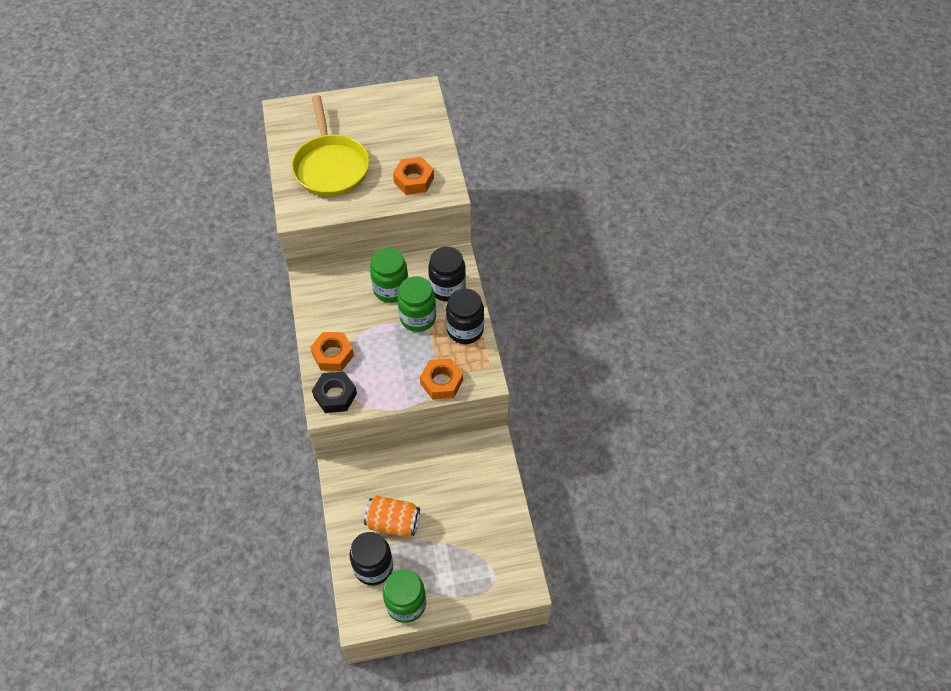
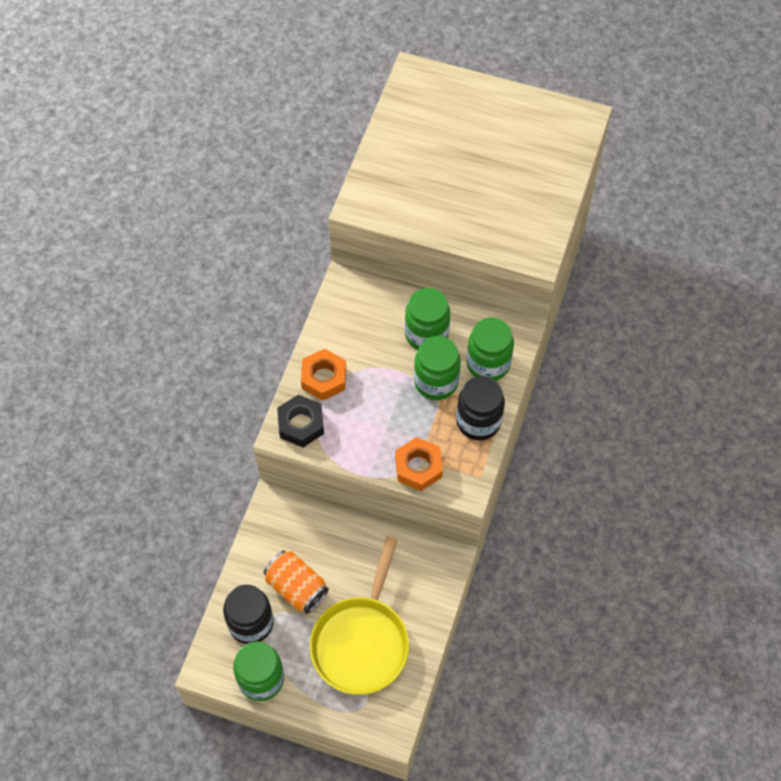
camera: 30 degrees right, 5 degrees up
(331, 166) = (428, 166): yellow pan -> yellow pan (362, 641)
(414, 180) = (508, 225): orange nut -> none
(447, 288) = (488, 364): black jar -> green jar

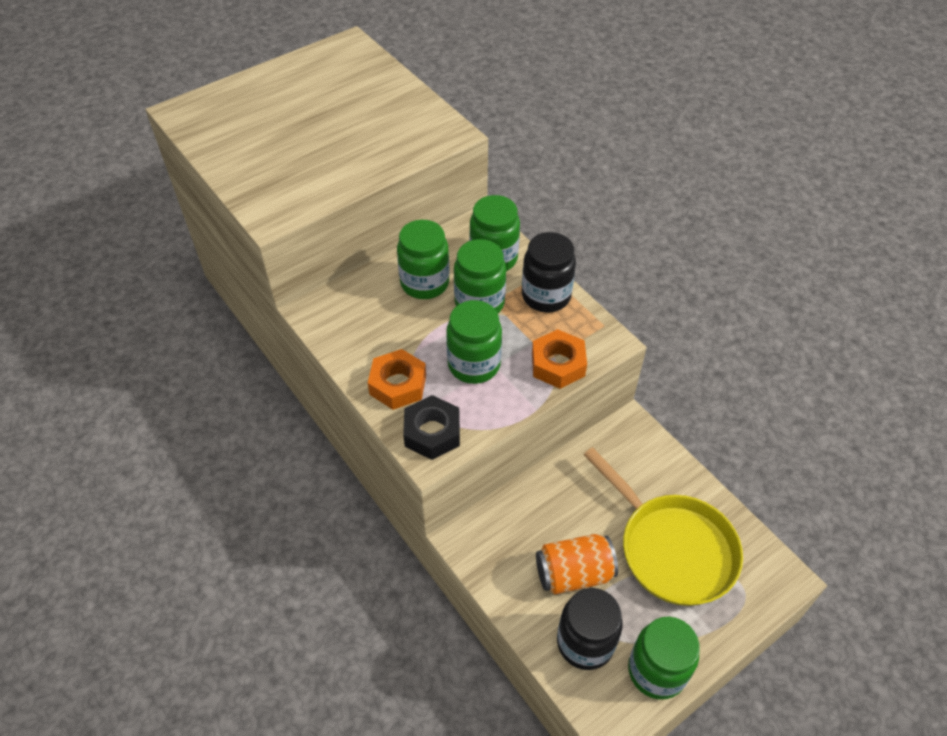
camera: 55 degrees left, 10 degrees down
(377, 413) = (474, 364): none -> green jar

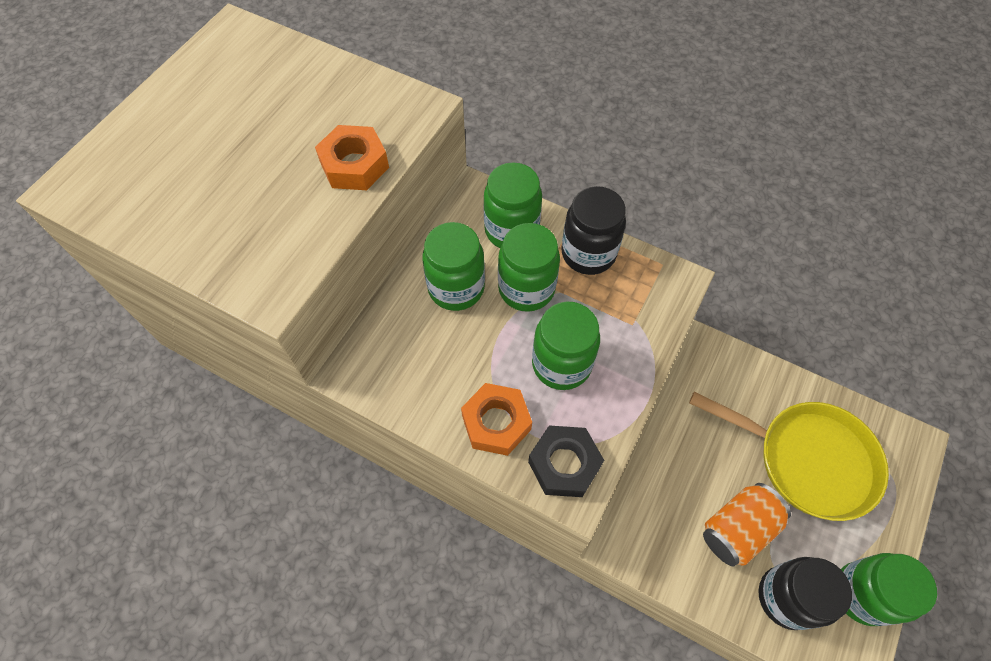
camera: 25 degrees left, 10 degrees up
(558, 364) = (644, 328): orange nut -> orange nut (354, 165)

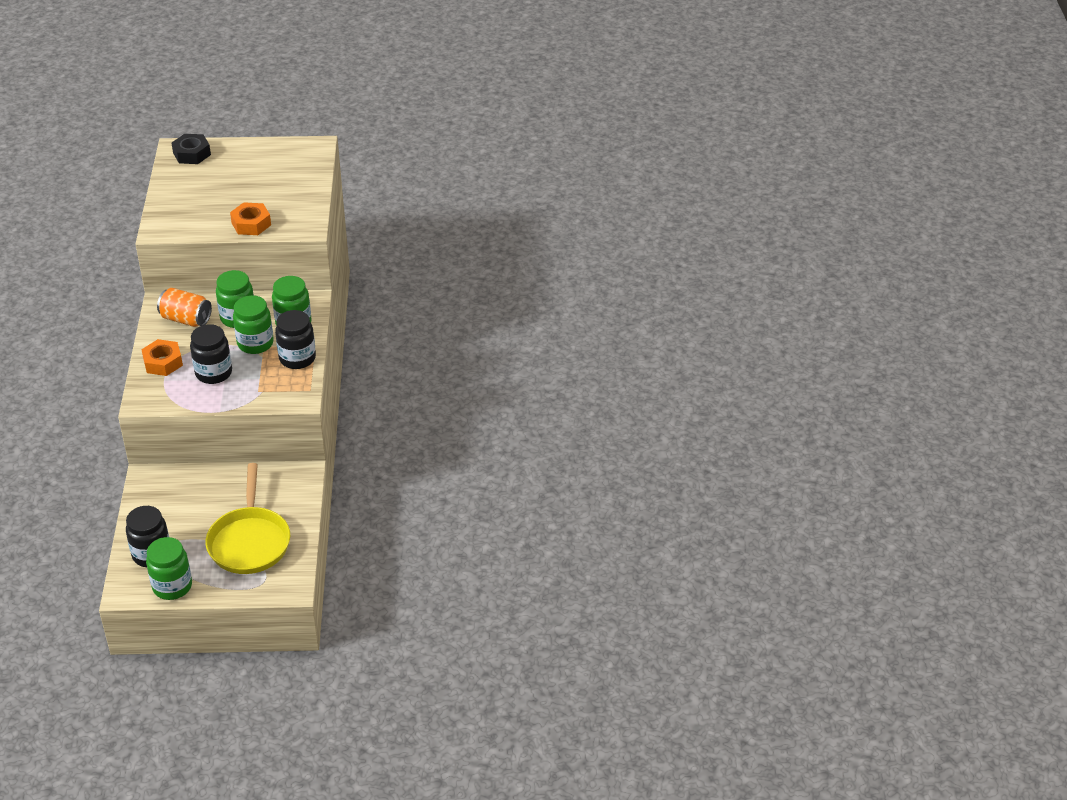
camera: 60 degrees right, 20 degrees down
(561, 364) = (213, 373): green jar -> black jar
(564, 464) = (153, 394): black nut -> black nut (192, 154)
(737, 529) = (183, 522): orange can -> orange can (186, 319)

